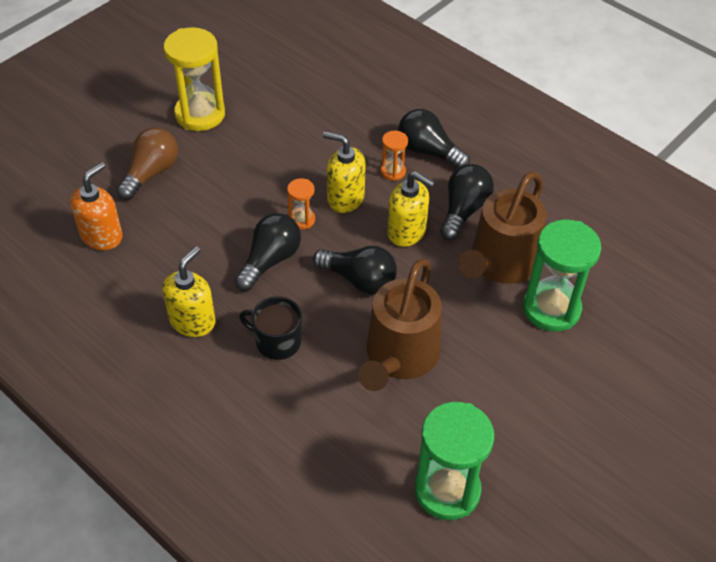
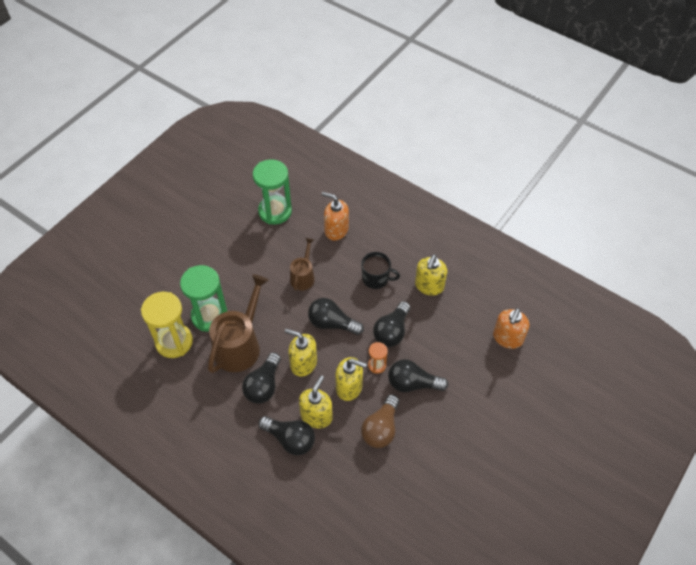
camera: 175 degrees right, 5 degrees up
(151, 173) = (494, 394): brown light bulb -> brown light bulb (381, 428)
(200, 114) = (477, 458): yellow hourglass -> yellow hourglass (174, 342)
(257, 194) = (412, 383): none -> black light bulb
(332, 438) = (336, 230): none -> orange soap dispenser
(393, 171) = (316, 416): orange hourglass -> yellow soap dispenser
(399, 356) = (303, 277): brown watering can -> brown watering can, size x0.56

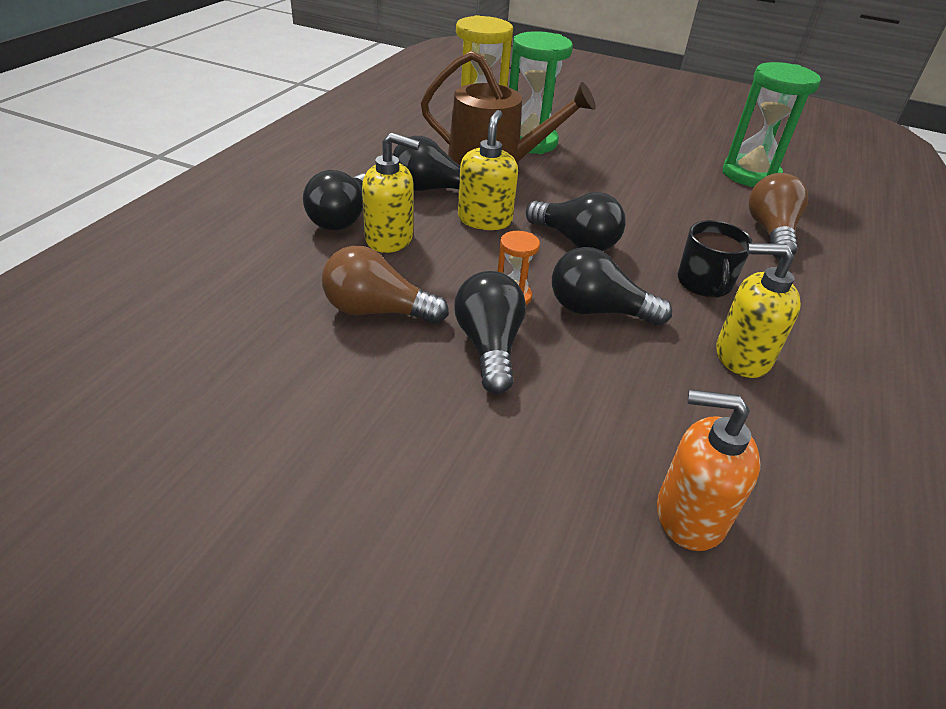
camera: 75 degrees right, 15 degrees down
(303, 277) = (649, 207): brown watering can -> none
(332, 323) = (576, 241): black light bulb -> black light bulb turned 120 degrees clockwise
(336, 230) = (770, 232): orange soap dispenser -> brown light bulb
(349, 387) = (455, 268): yellow soap dispenser -> none

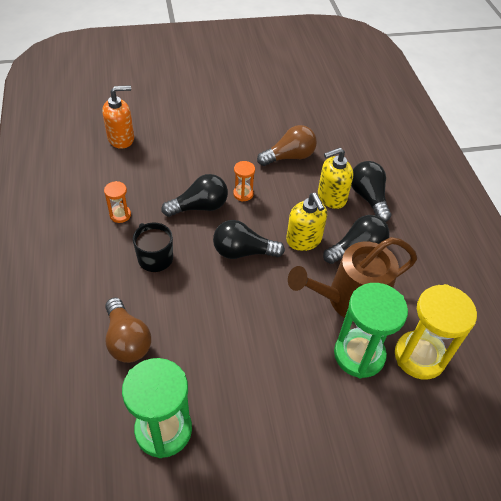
camera: 145 degrees right, 10 degrees up
(489, 346) = (231, 164): black light bulb -> none
(741, 356) = (120, 215): yellow soap dispenser -> orange hourglass

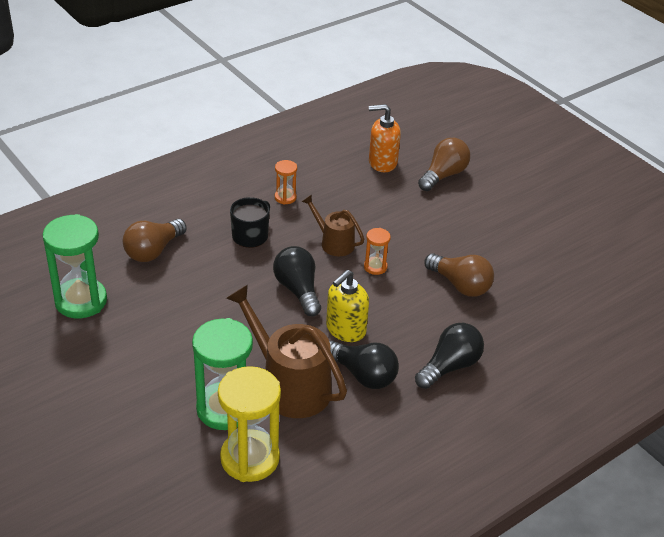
camera: 65 degrees right, 10 degrees down
(121, 138) = (382, 162): orange soap dispenser -> orange soap dispenser turned 135 degrees clockwise
(163, 113) = (443, 175): none -> brown light bulb
(200, 207) = (334, 243): black light bulb -> brown watering can
(331, 197) = (425, 335): yellow soap dispenser -> none

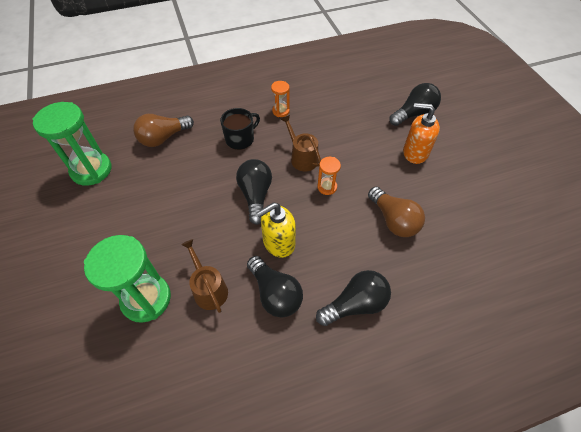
camera: 20 degrees right, 15 degrees up
(250, 458) = (142, 358): yellow hourglass -> none
(290, 386) = (209, 289): brown watering can -> brown watering can, size x0.56
(382, 162) = (368, 94): orange soap dispenser -> orange soap dispenser (415, 152)
(443, 175) = (414, 114): brown light bulb -> black light bulb

